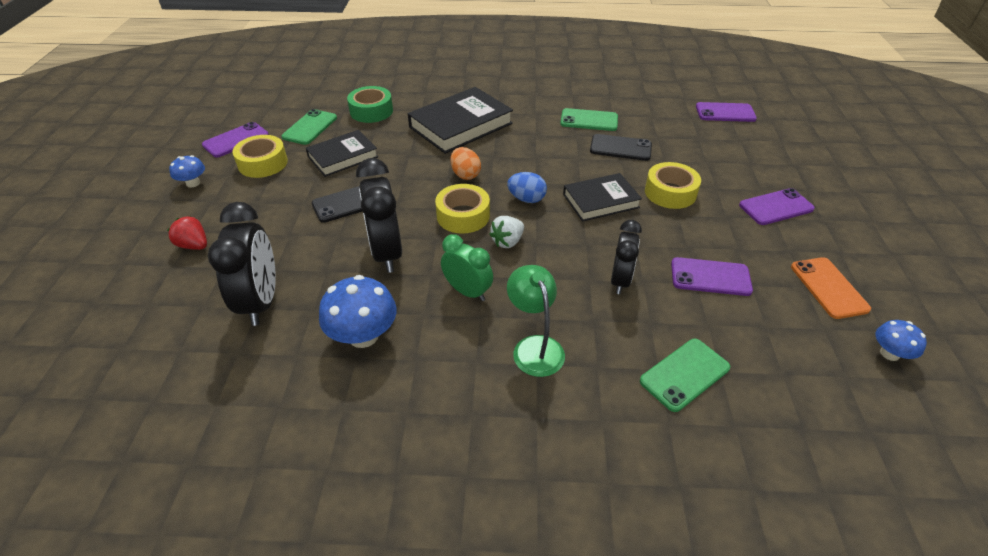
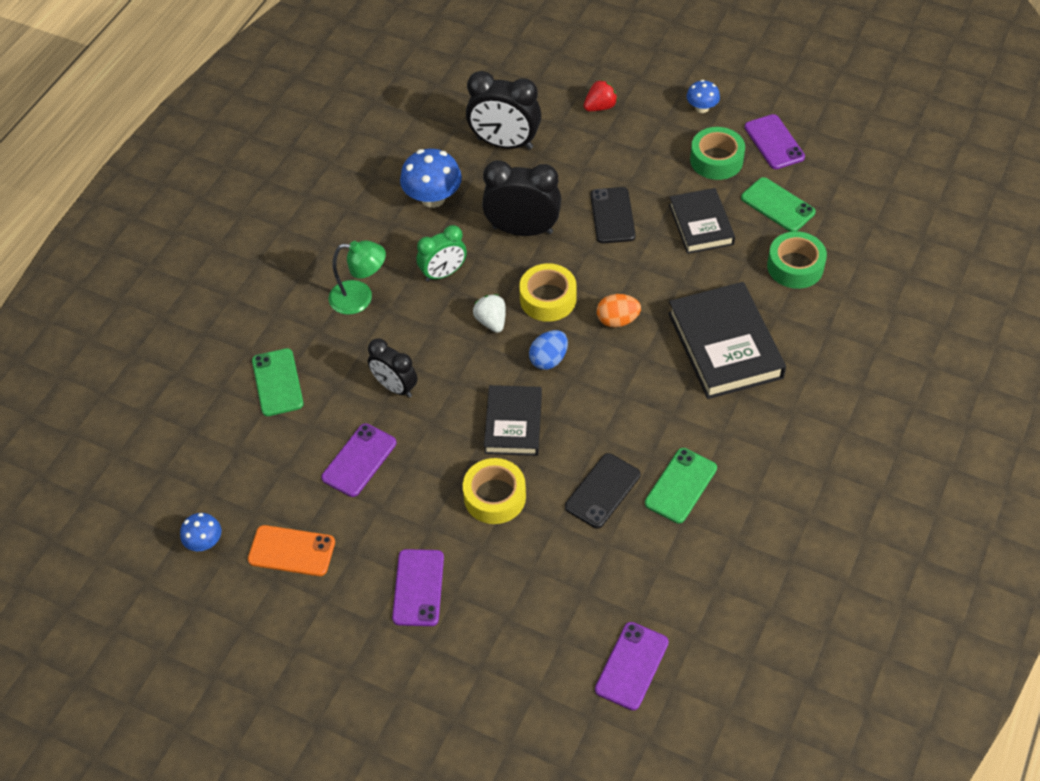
camera: 115 degrees right, 10 degrees up
(263, 163) = (716, 160): yellow tape -> green tape

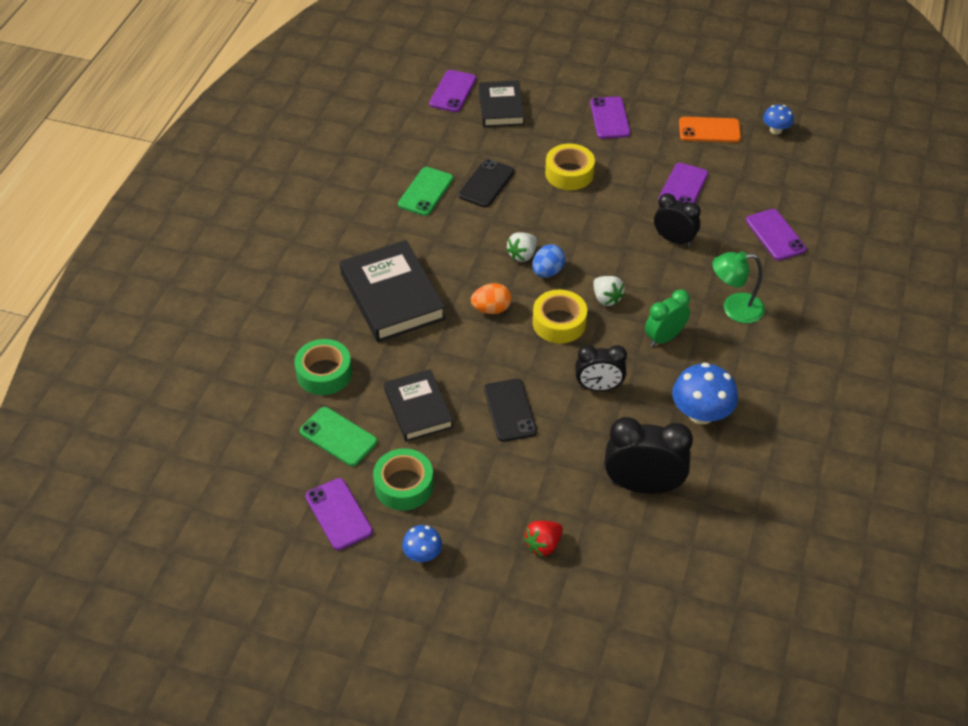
camera: 170 degrees right, 5 degrees down
(277, 382) = (775, 235): green phone -> purple phone
(513, 423) = (567, 222): black book -> black book (501, 107)
(522, 230) = (598, 387): black clock -> black clock, size x0.64
(573, 383) = (522, 255): none -> white strawberry

